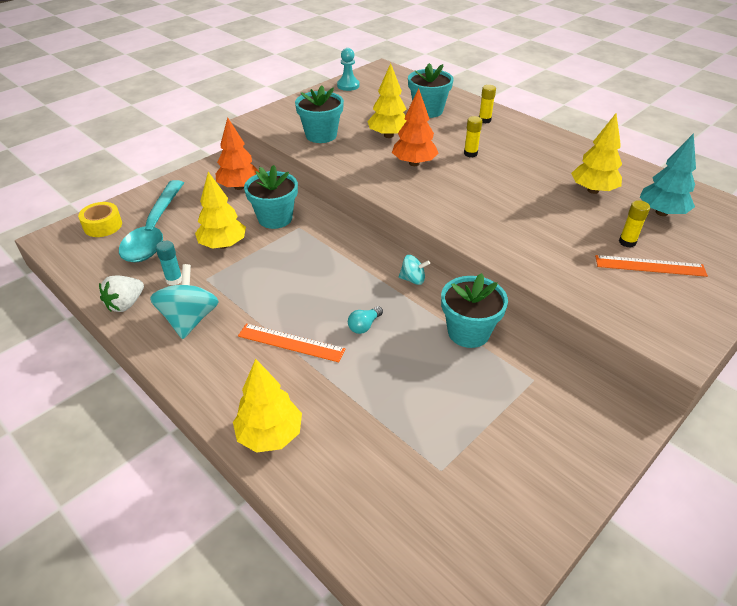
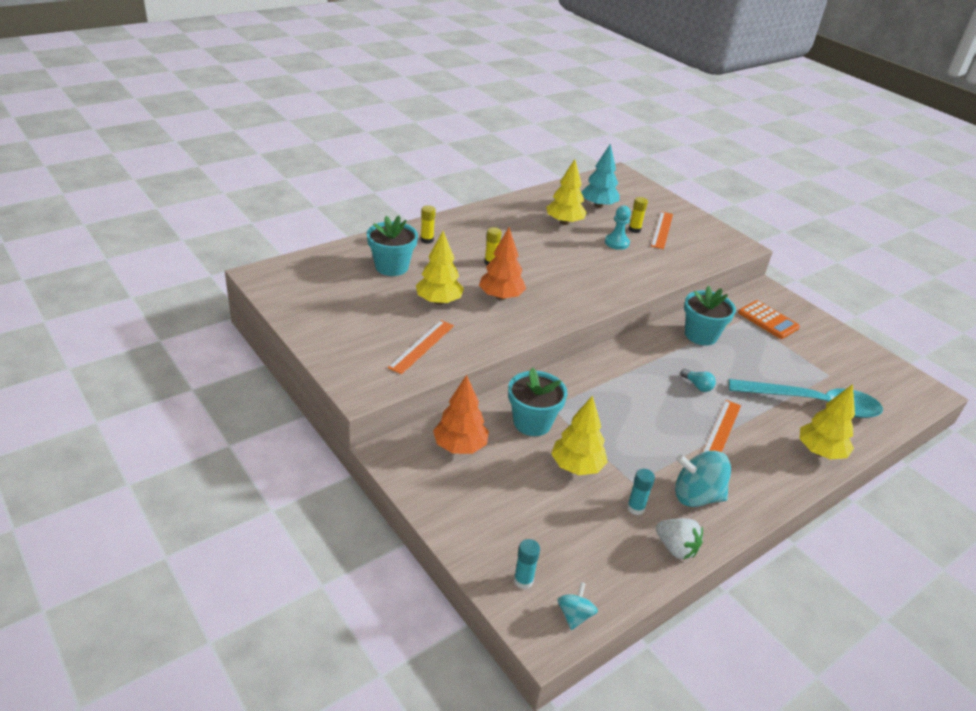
camera: 85 degrees left, 5 degrees down
(103, 226) = (523, 580): yellow tape -> turquoise glue stick
(154, 231) = (542, 526): turquoise spoon -> turquoise spoon (813, 404)
(321, 135) = (422, 346): turquoise flower pot -> orange ruler
(348, 85) = (297, 308): turquoise pawn -> turquoise pawn (616, 243)
(413, 279) = (638, 349): turquoise spinning top -> turquoise spinning top (574, 615)
(546, 406) = (768, 320): none -> orange calculator

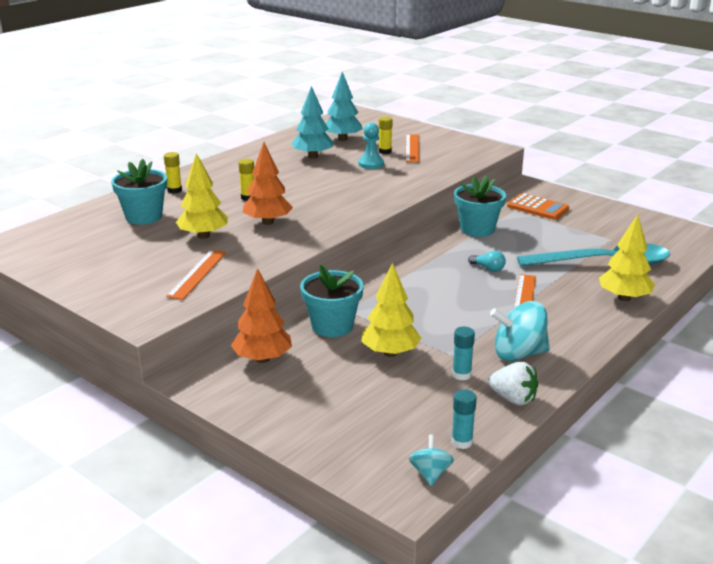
camera: 10 degrees left, 10 degrees down
(523, 580) = (367, 456): turquoise glue stick -> turquoise glue stick (462, 442)
(564, 222) = (313, 156): yellow tree -> turquoise tree

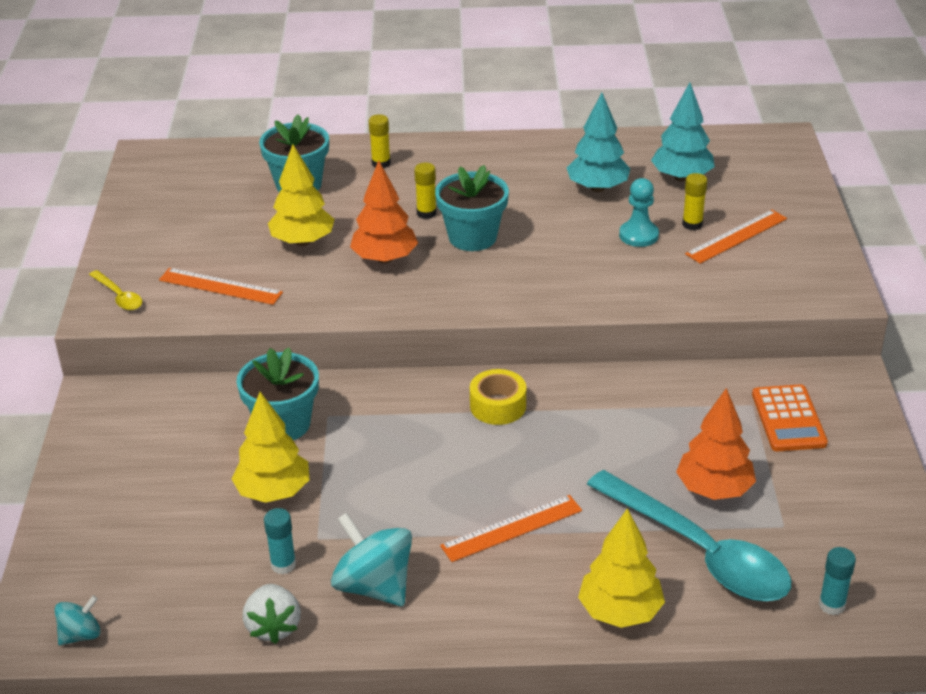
camera: 50 degrees right, 10 degrees up
(139, 308) = (119, 296): none -> yellow spoon
(197, 274) = (220, 286): orange ruler -> orange ruler turned 45 degrees clockwise
(262, 359) = (172, 418): orange tree -> orange tree (714, 489)
(419, 263) = (498, 406): none -> yellow tape
(462, 442) = (155, 629): turquoise glue stick -> turquoise glue stick (832, 605)
(477, 229) = (649, 403): turquoise flower pot -> turquoise flower pot (472, 237)
(488, 268) = (553, 463): turquoise light bulb -> none

